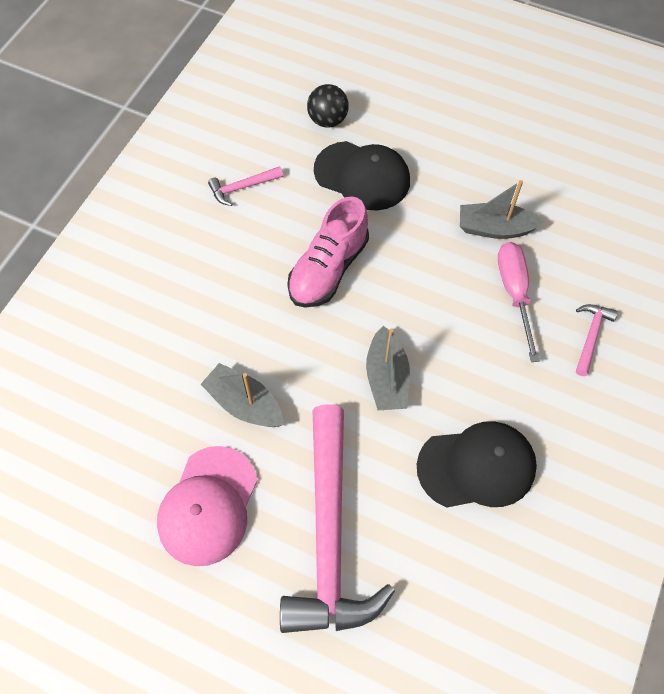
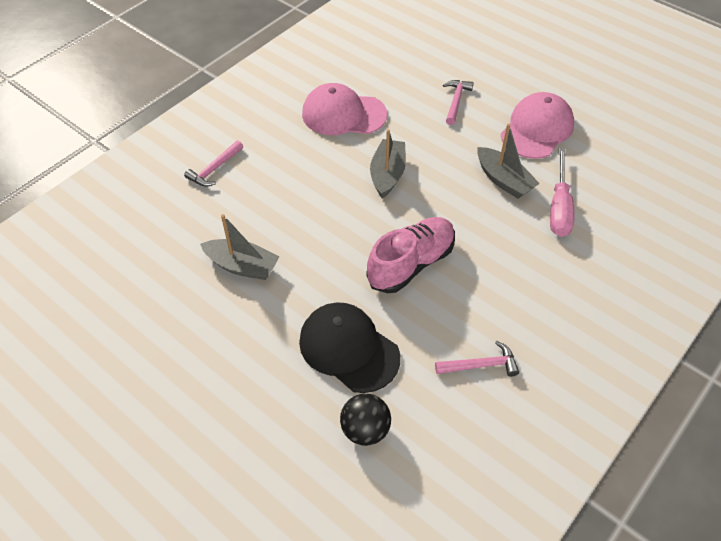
camera: 165 degrees left, 10 degrees down
(329, 534) = (456, 101): pink hammer -> pink hammer, size x0.41
(477, 466) = (343, 114): black cap -> pink cap
(514, 293) = (256, 210): pink screwdriver -> pink screwdriver (559, 207)

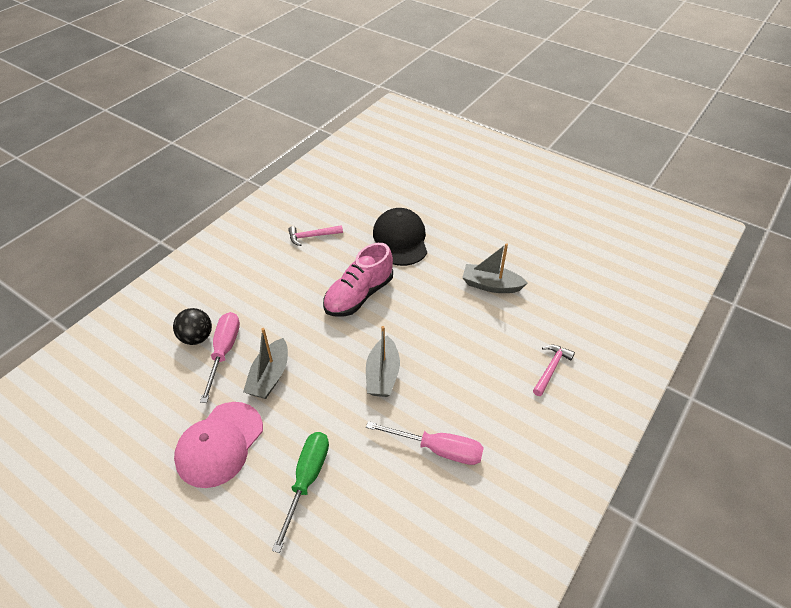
camera: 175 degrees right, 5 degrees down
(343, 114) = (438, 449): pink cap -> pink screwdriver
(348, 349) = (400, 239): black cap -> black cap turned 135 degrees counterclockwise
(365, 430) = (385, 203): black ball -> black ball (196, 337)
(456, 101) = (307, 480): pink hammer -> green screwdriver
(503, 180) = (270, 376): grey boat -> grey boat turned 120 degrees counterclockwise

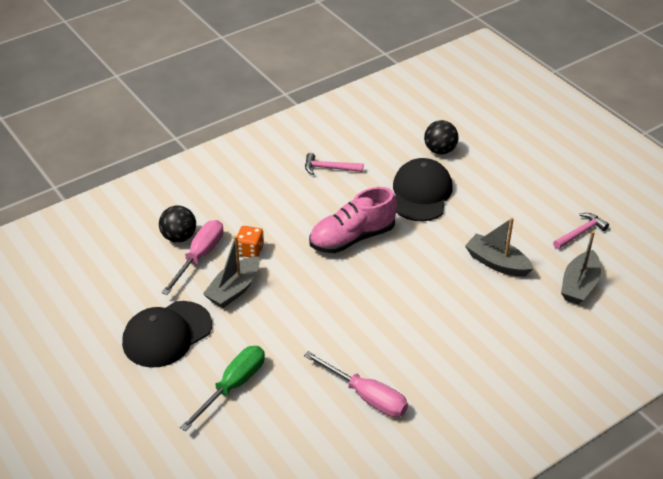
camera: 20 degrees right, 5 degrees down
(219, 444) = (167, 334): pink cap -> black cap
(270, 332) = (250, 250): none -> orange dice
(382, 375) = (343, 317): grey boat -> grey boat (579, 285)
(399, 198) = (440, 150): none -> black ball
(551, 369) = (518, 358): pink hammer -> pink hammer (580, 233)

